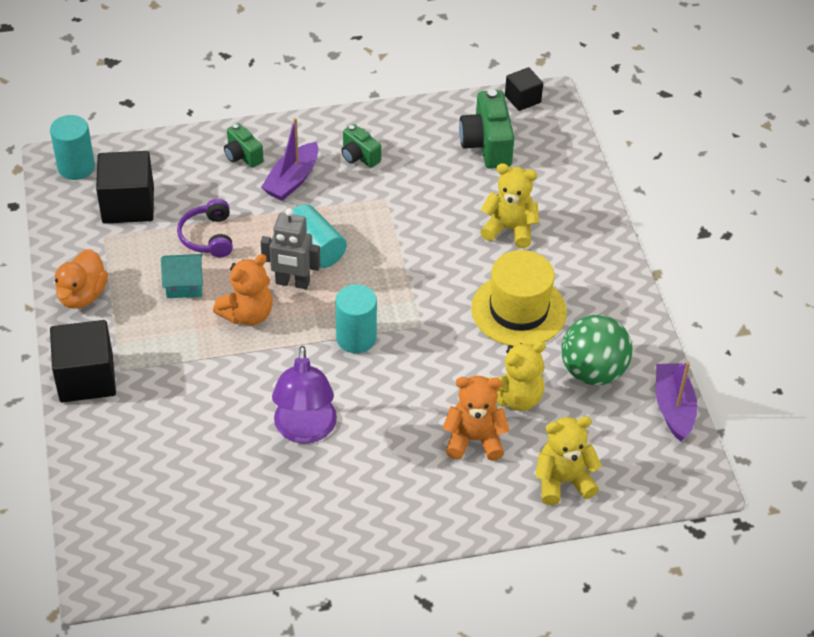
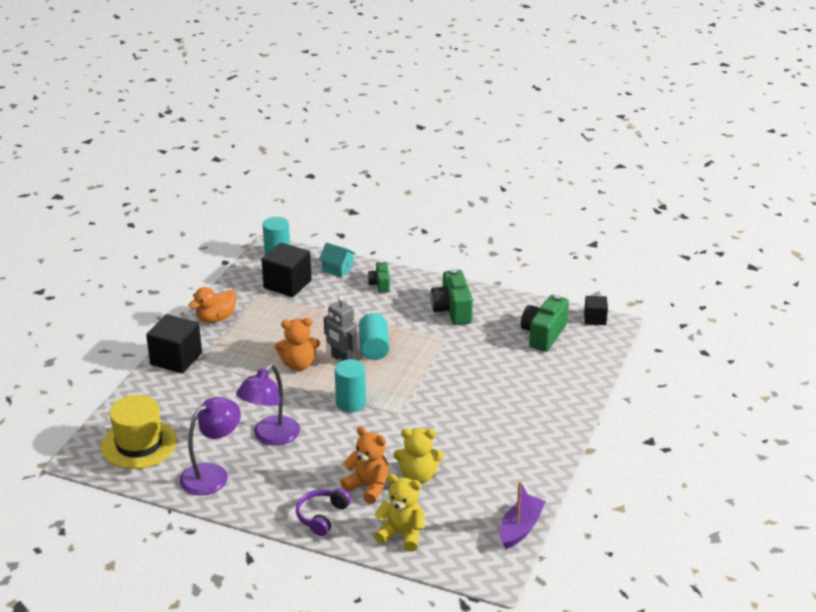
camera: 35 degrees right, 15 degrees down
(184, 285) = (278, 335): turquoise house -> turquoise house (337, 268)
(208, 236) = (317, 317): purple headphones -> purple headphones (322, 516)
(283, 516) = (212, 474): none -> purple lamp
(292, 180) = (397, 307): purple boat -> none
(359, 156) = (452, 310): green camera -> green camera, size x1.71
(509, 229) = (510, 385): yellow teddy bear -> none
(518, 310) = (470, 431): yellow hat -> yellow hat (139, 444)
(593, 372) = (485, 484): green ball -> none

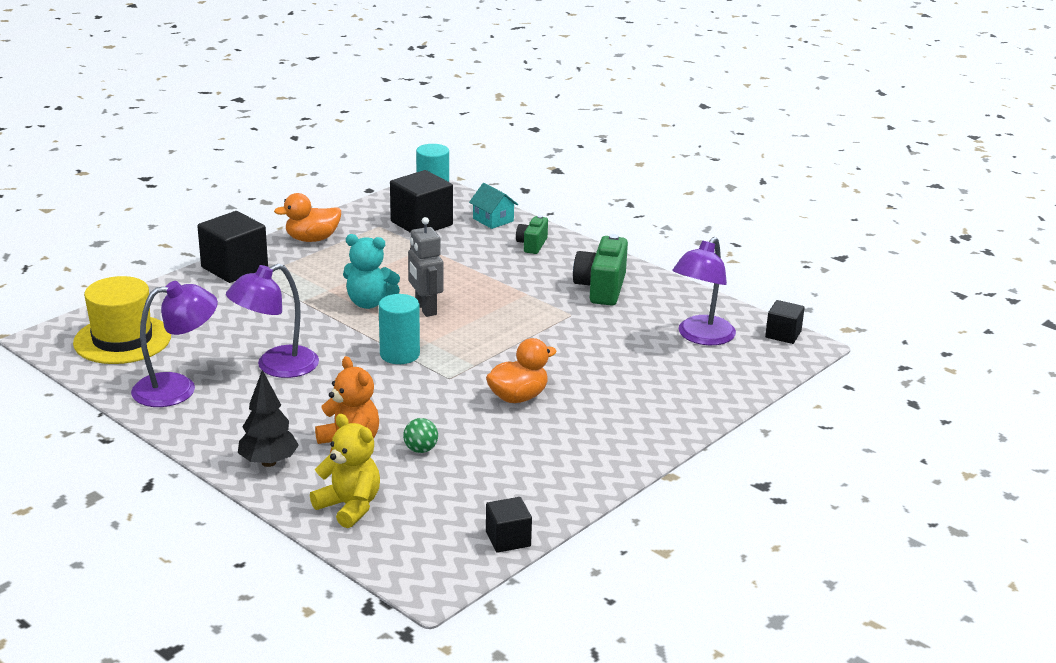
camera: 20 degrees right, 5 degrees down
(298, 365) = (369, 303): orange teddy bear -> turquoise teddy bear
(322, 516) = (268, 462): purple headphones -> black tree
(374, 347) = (474, 305): turquoise cylinder -> none
(418, 476) = (420, 450): yellow teddy bear -> green ball
(455, 416) = (518, 397): none -> orange duck
(520, 528) = (508, 539): purple boat -> black cube
(543, 335) = (701, 337): green camera -> purple lamp

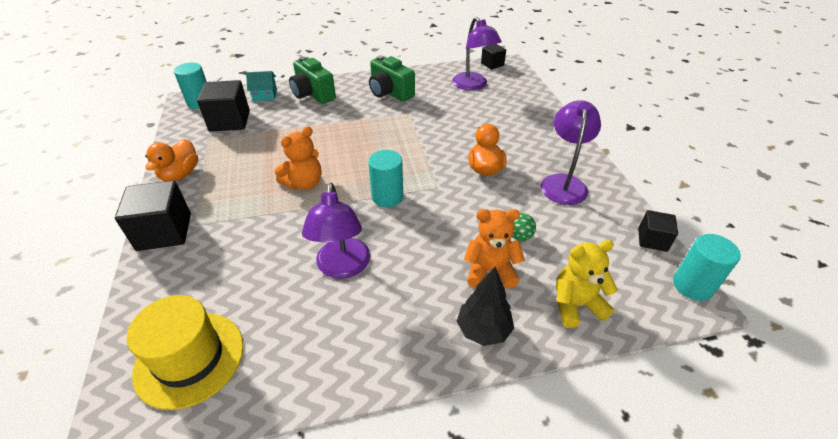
camera: 55 degrees left, 15 degrees up
(177, 388) = (316, 348): purple lamp -> purple lamp (563, 183)
(369, 303) = (304, 183): turquoise teddy bear -> orange teddy bear
(425, 309) = (340, 162): grey robot -> none
(453, 578) = (692, 285): none -> turquoise cylinder
(532, 245) = (313, 94): green camera -> green camera, size x1.71

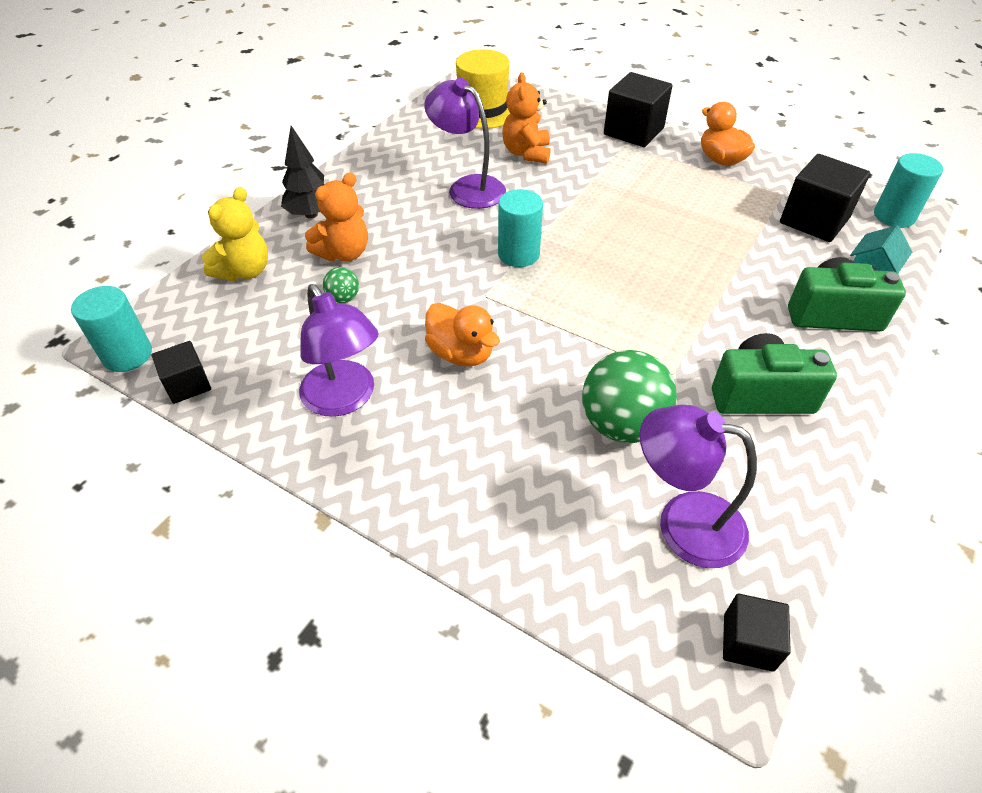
camera: 135 degrees right, 5 degrees up
(304, 183) = (612, 217): orange teddy bear -> orange teddy bear (526, 153)
(453, 112) = (622, 425): none -> green ball

